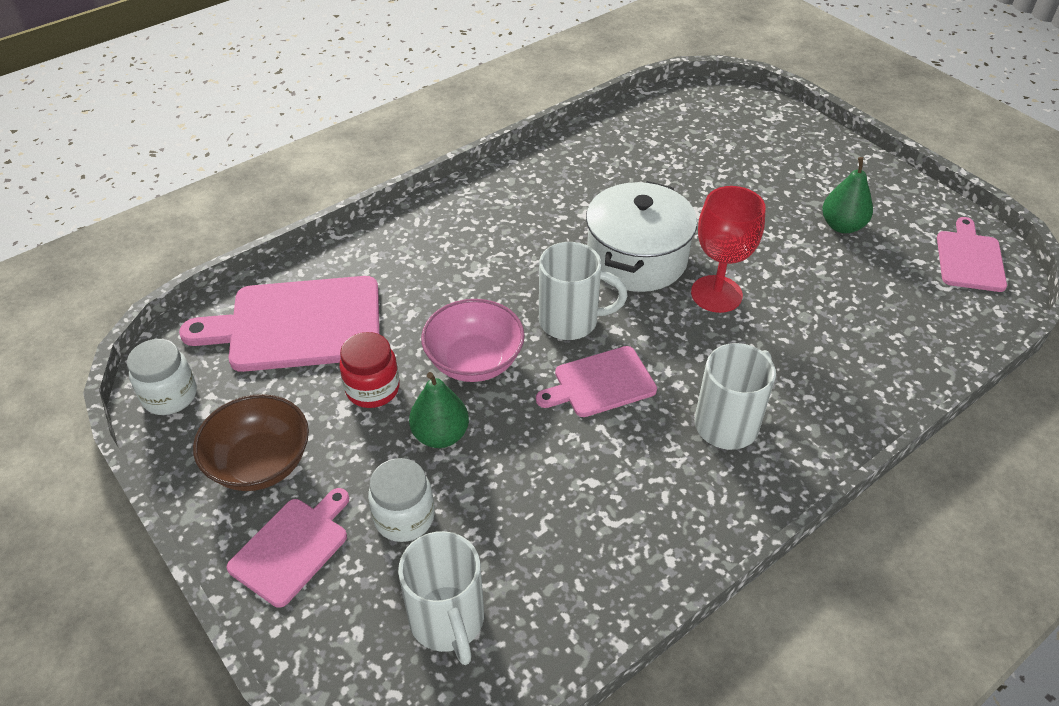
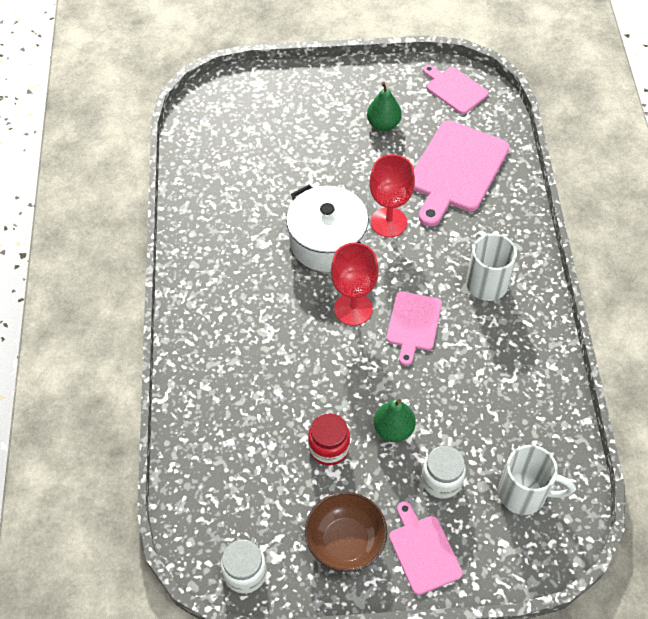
camera: 55 degrees left, 10 degrees up
(298, 324) = (236, 464): pink cutting board -> pink cutting board (456, 170)
(474, 361) = (347, 379): pink bowl -> none
(571, 321) = (353, 309): white mug -> red goblet

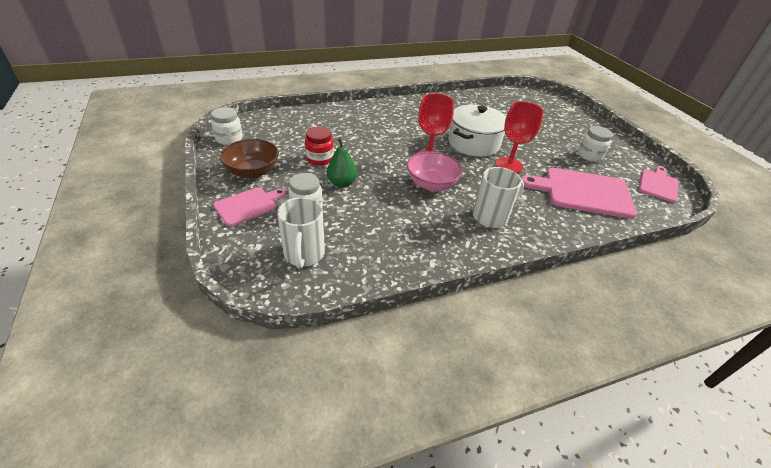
camera: 70 degrees right, 15 degrees down
(383, 124) = (589, 155): green pear -> white jar
(413, 324) = (431, 184): pink cutting board -> pink bowl

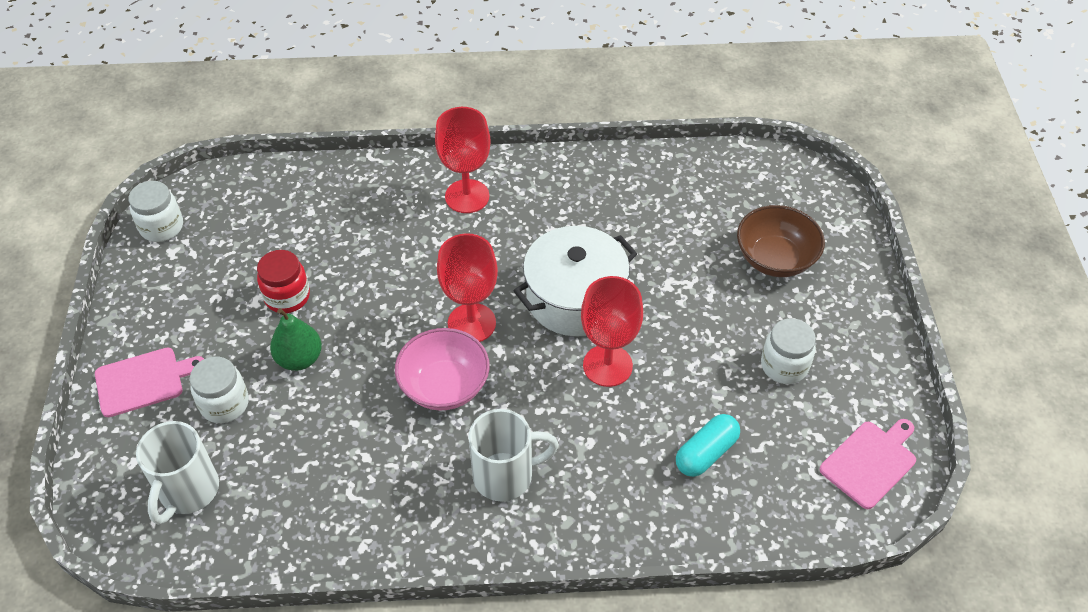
camera: 20 degrees right, 10 degrees up
(253, 172) = (174, 310): brown bowl -> brown bowl (775, 259)
(394, 113) = (467, 196): none -> red goblet
(583, 192) = (706, 453): pink cutting board -> turquoise capsule

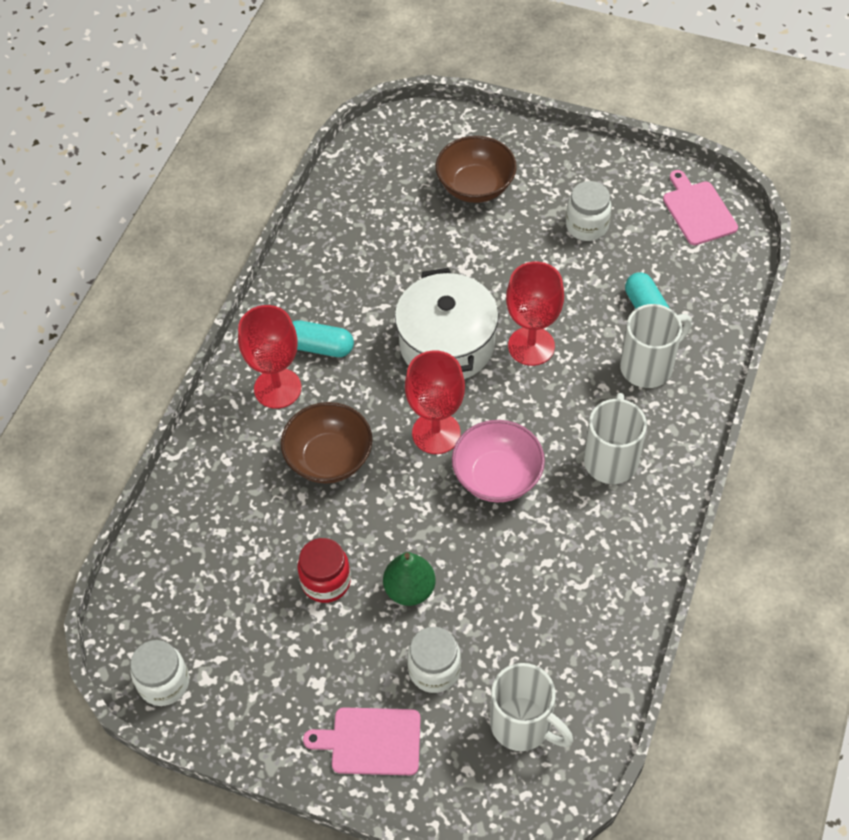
camera: 65 degrees left, 5 degrees up
(143, 381) = (371, 741): pink cutting board -> pink cutting board turned 90 degrees counterclockwise
(411, 256) = (329, 458): none -> brown bowl
(524, 209) = (319, 347): none -> turquoise capsule
(635, 475) = (648, 366): none -> white mug

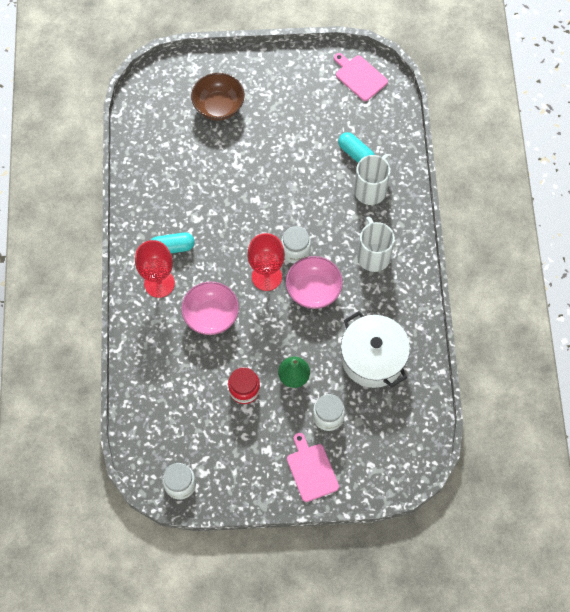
camera: 25 degrees left, 10 degrees up
(329, 458) = (211, 316): brown bowl -> pink bowl
(371, 741) = (311, 470): pink cutting board -> pink cutting board turned 90 degrees clockwise
(447, 344) = (248, 218): white pot -> white pot (373, 358)
(523, 724) = (389, 428): white mug -> none
(531, 346) = (298, 201): red goblet -> none
(587, 226) = (298, 110): white jar -> white jar (295, 251)

